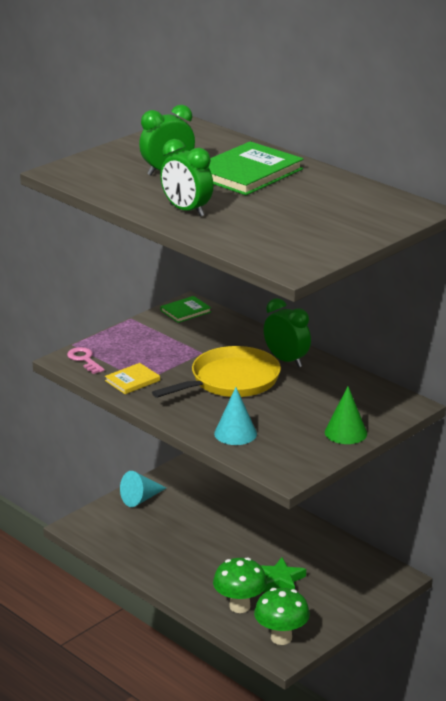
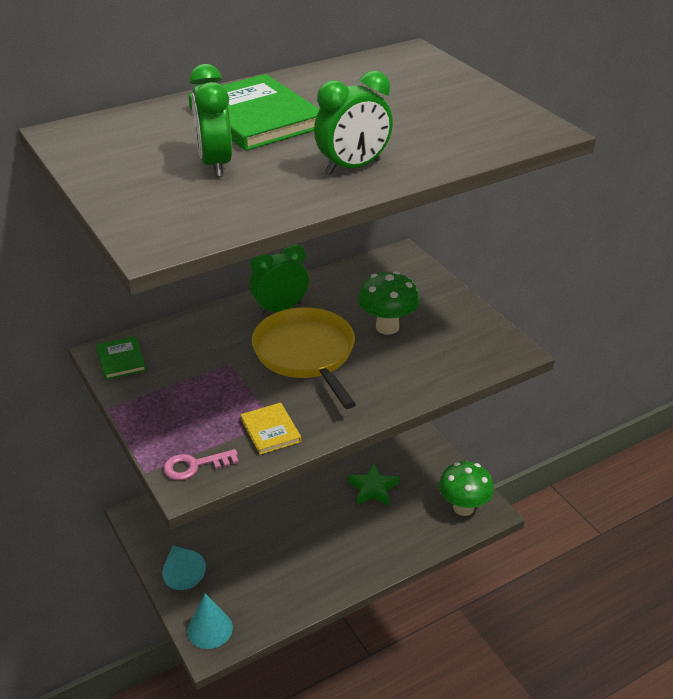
camera: 75 degrees left, 10 degrees up
(235, 433) = (421, 371): turquoise cone -> turquoise cone (210, 629)
(239, 606) = (407, 528): green mushroom -> green mushroom (387, 327)
(345, 432) = (441, 300): green cone -> none

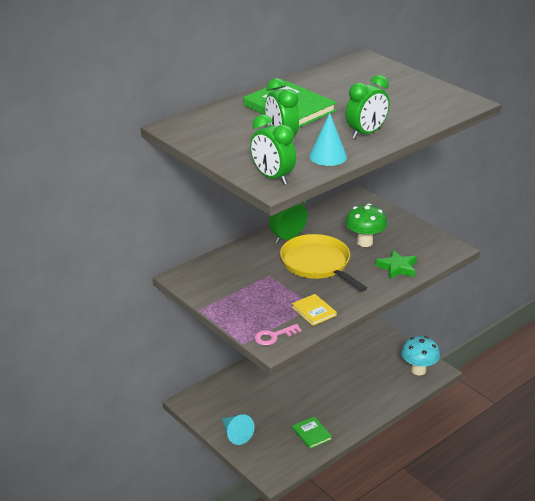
camera: 10 degrees left, 5 degrees down
(121, 360) = (193, 280): green book -> green book (311, 434)
(161, 228) = (272, 177): none -> green clock
(210, 629) = (268, 465): turquoise cone -> turquoise cone (328, 156)
(373, 488) = (352, 365): green star -> green star (397, 268)
(463, 507) = (418, 370): green mushroom -> turquoise mushroom

